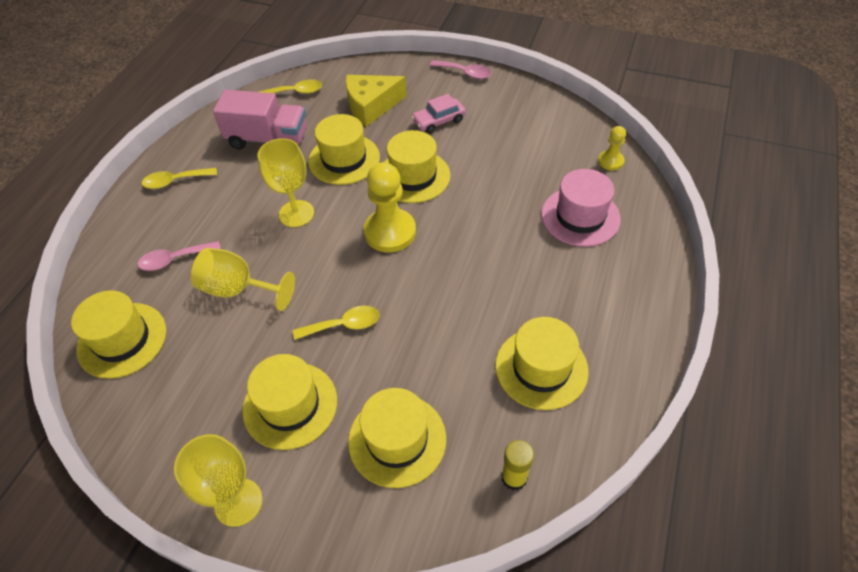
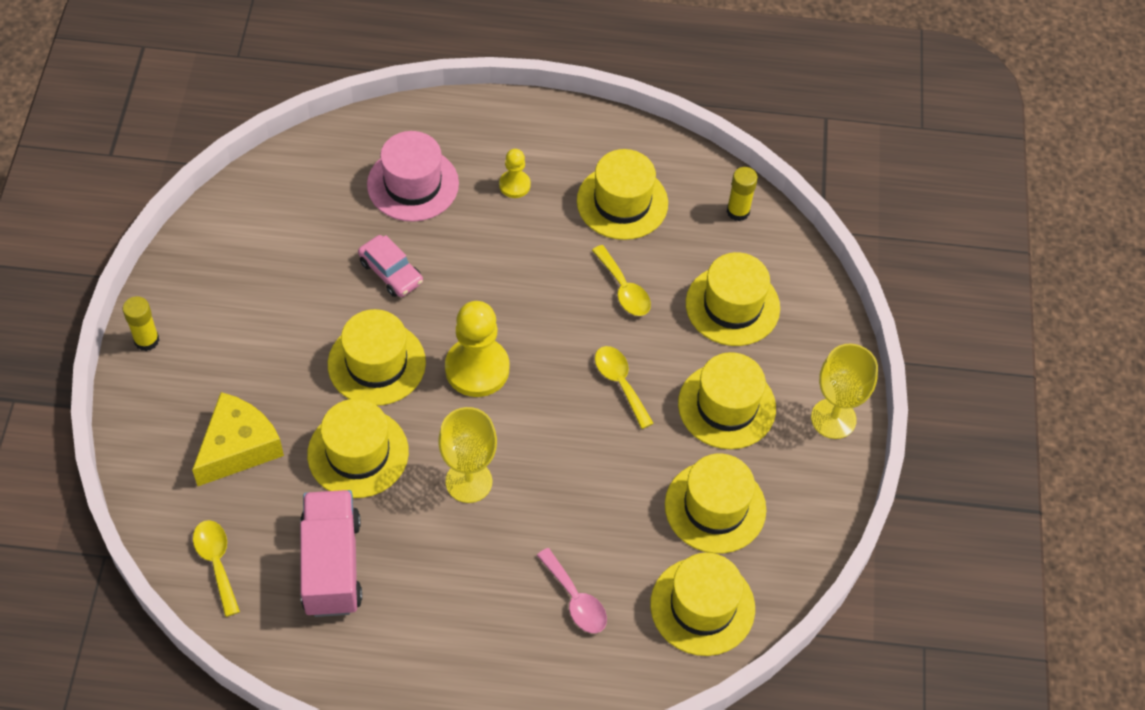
camera: 110 degrees left, 5 degrees up
(175, 181) = (439, 661): yellow spoon -> yellow spoon (624, 289)
(199, 370) = (715, 507): none -> yellow hat
(238, 289) = (601, 507): yellow goblet -> none
(371, 106) = (238, 447): yellow cheese -> yellow cheese turned 105 degrees counterclockwise
(439, 121) = (261, 354): pink car -> pink car (391, 272)
(465, 73) = (146, 340): pink spoon -> yellow glue stick
(610, 161) = (314, 160): yellow pawn -> yellow pawn (514, 185)

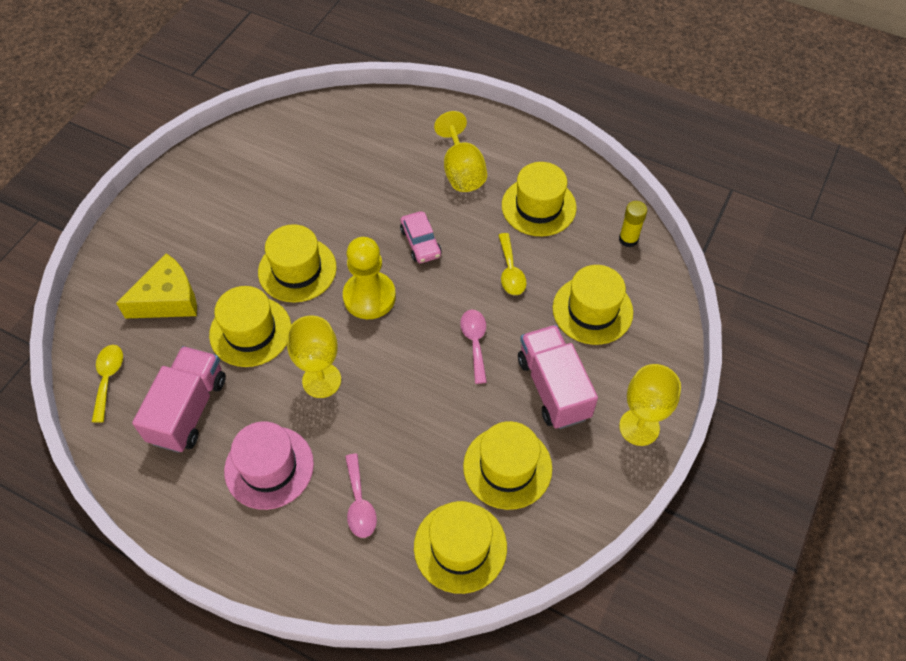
camera: 25 degrees right, 0 degrees up
(146, 340) = (146, 204): yellow glue stick -> none
(391, 272) = (340, 207): pink car -> pink car (421, 242)
(413, 184) = (387, 150): pink hat -> pink hat (269, 467)
(514, 185) = (462, 171): yellow pawn -> yellow goblet
(620, 383) = (475, 342): yellow spoon -> pink spoon
(726, 406) = (553, 388): yellow hat -> pink truck

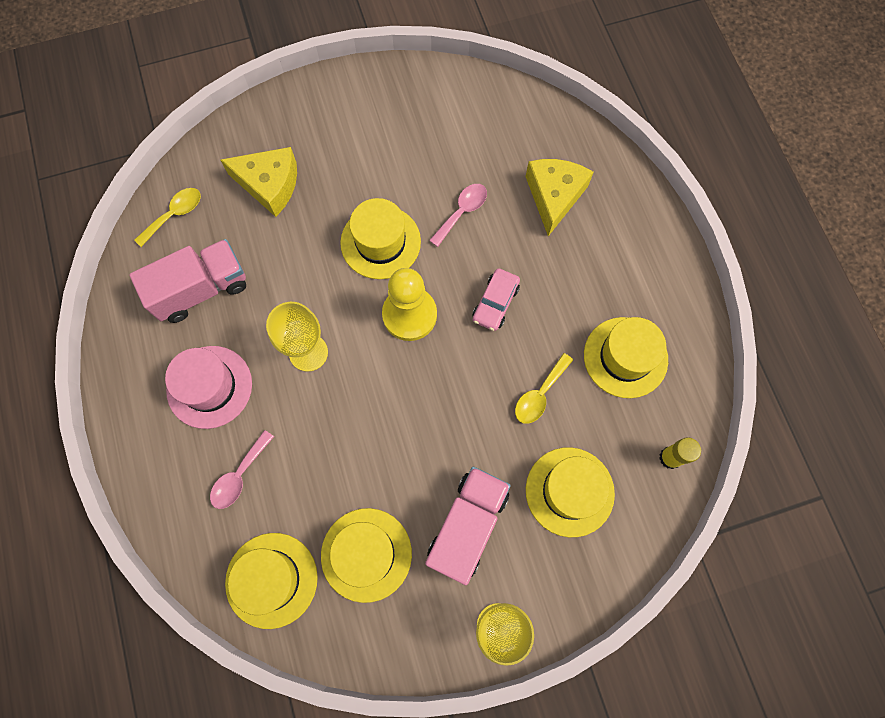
camera: 45 degrees right, 15 degrees up
(250, 331) = (299, 264): yellow hat -> none
(389, 152) = (554, 196): none -> yellow cheese
(462, 171) = (595, 267): yellow goblet -> none
(475, 342) = (448, 429): pink spoon -> pink spoon (462, 212)

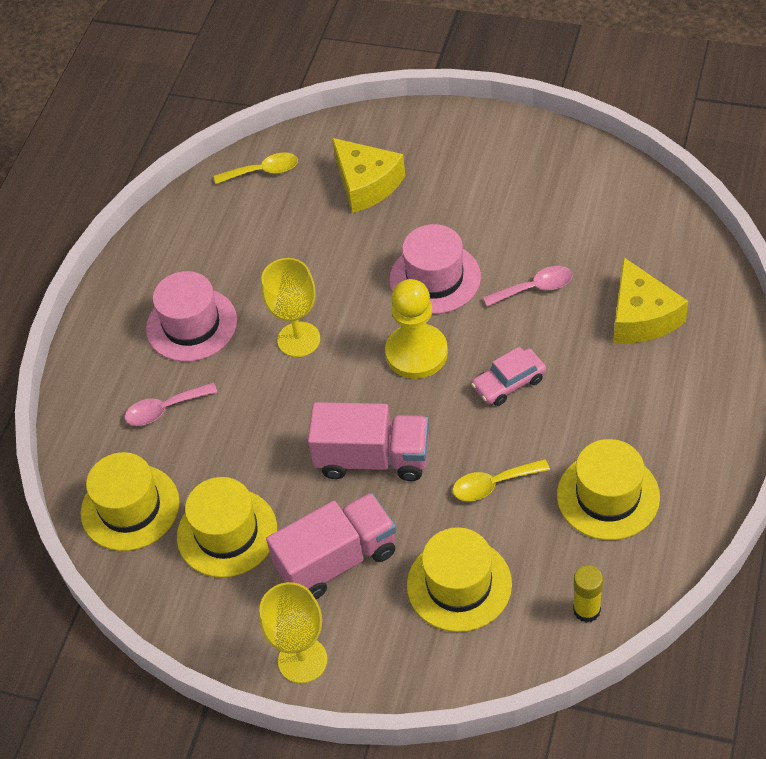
camera: 40 degrees right, 20 degrees down
(201, 289) = (242, 242): pink truck -> pink truck (373, 458)
(380, 242) = (435, 278): yellow hat -> pink hat
(554, 196) = (641, 316): yellow cheese -> yellow cheese turned 120 degrees clockwise

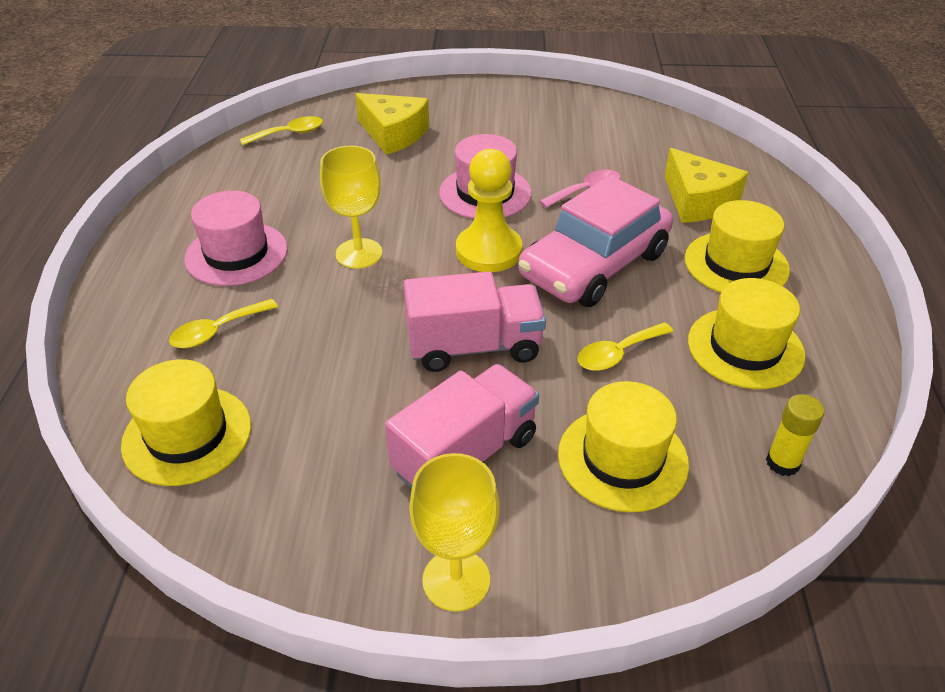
camera: 20 degrees left, 10 degrees down
(164, 409) = (217, 331): pink spoon -> yellow spoon
(227, 533) = (318, 445): yellow hat -> yellow hat (736, 264)
(509, 383) = (594, 264): pink car -> pink car, size x2.15

